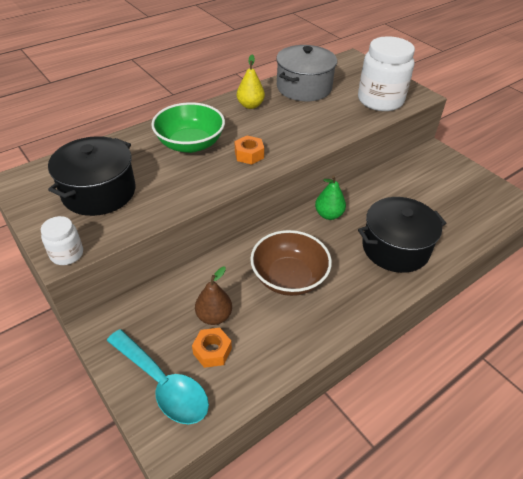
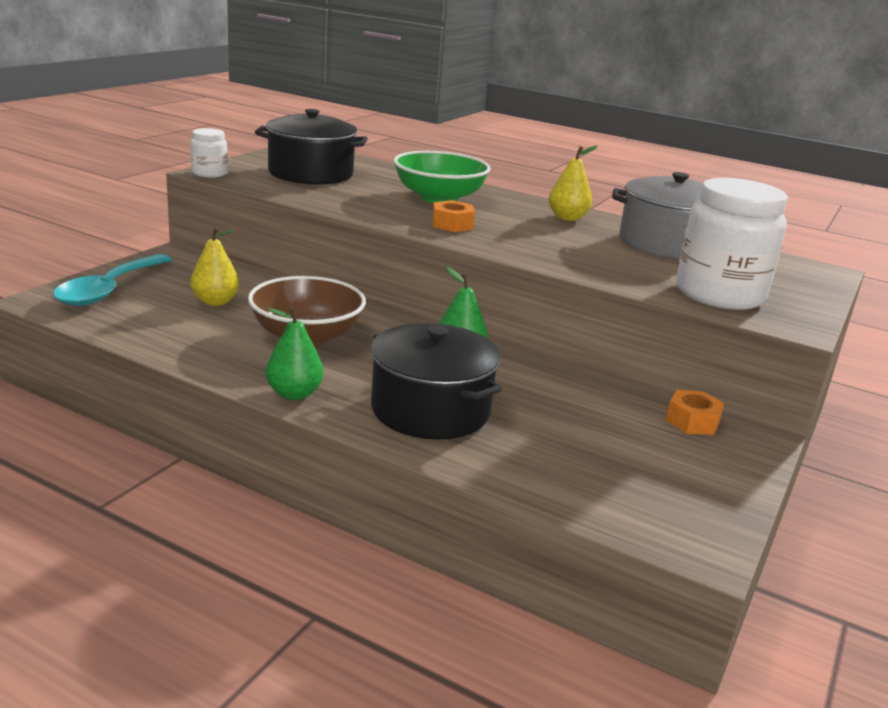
camera: 65 degrees right, 20 degrees down
(212, 351) = (162, 307): orange nut -> orange nut (692, 421)
(214, 316) = (215, 302): brown pear -> yellow pear
(368, 302) = (294, 394): none -> green pear

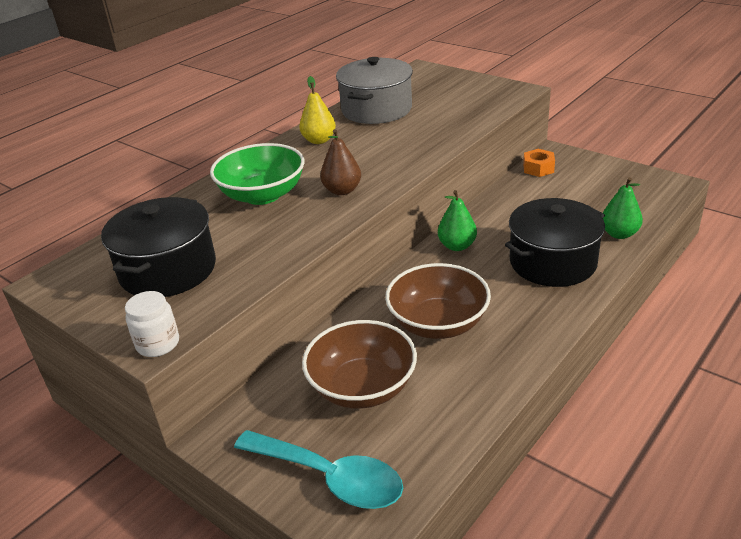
camera: 75 degrees left, 10 degrees up
(215, 302) = (362, 387): yellow pear -> brown bowl
(294, 394) = (546, 326): green pear -> green pear (619, 234)
(452, 224) = (342, 190): orange nut -> brown pear
(719, 294) = (474, 104): white jar -> none

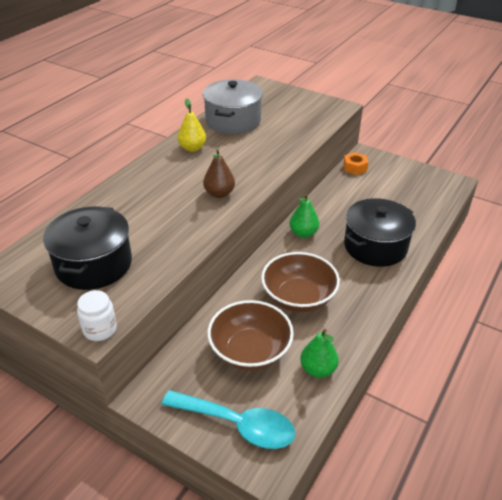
camera: 10 degrees left, 5 degrees up
(262, 195) = (156, 197): green bowl -> none
(619, 234) = (420, 223): green pear -> green pear (318, 369)

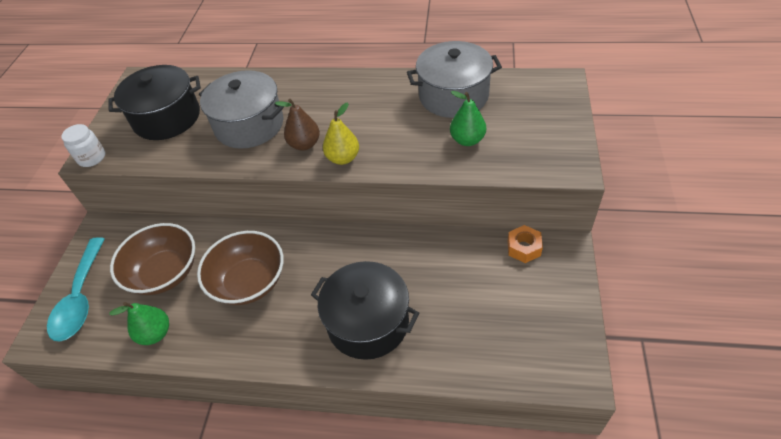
camera: 70 degrees right, 10 degrees up
(163, 216) = (249, 125): none -> grey pot
(192, 148) = (375, 92): yellow pear -> yellow pear (343, 158)
(303, 233) = (355, 247): green pear -> green pear (467, 140)

